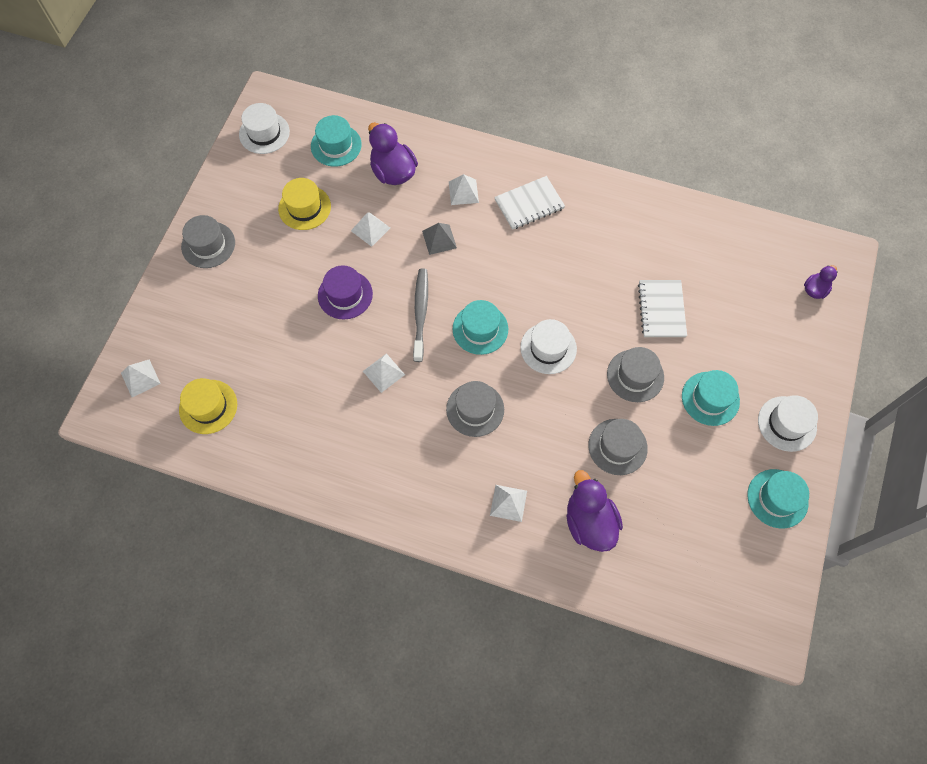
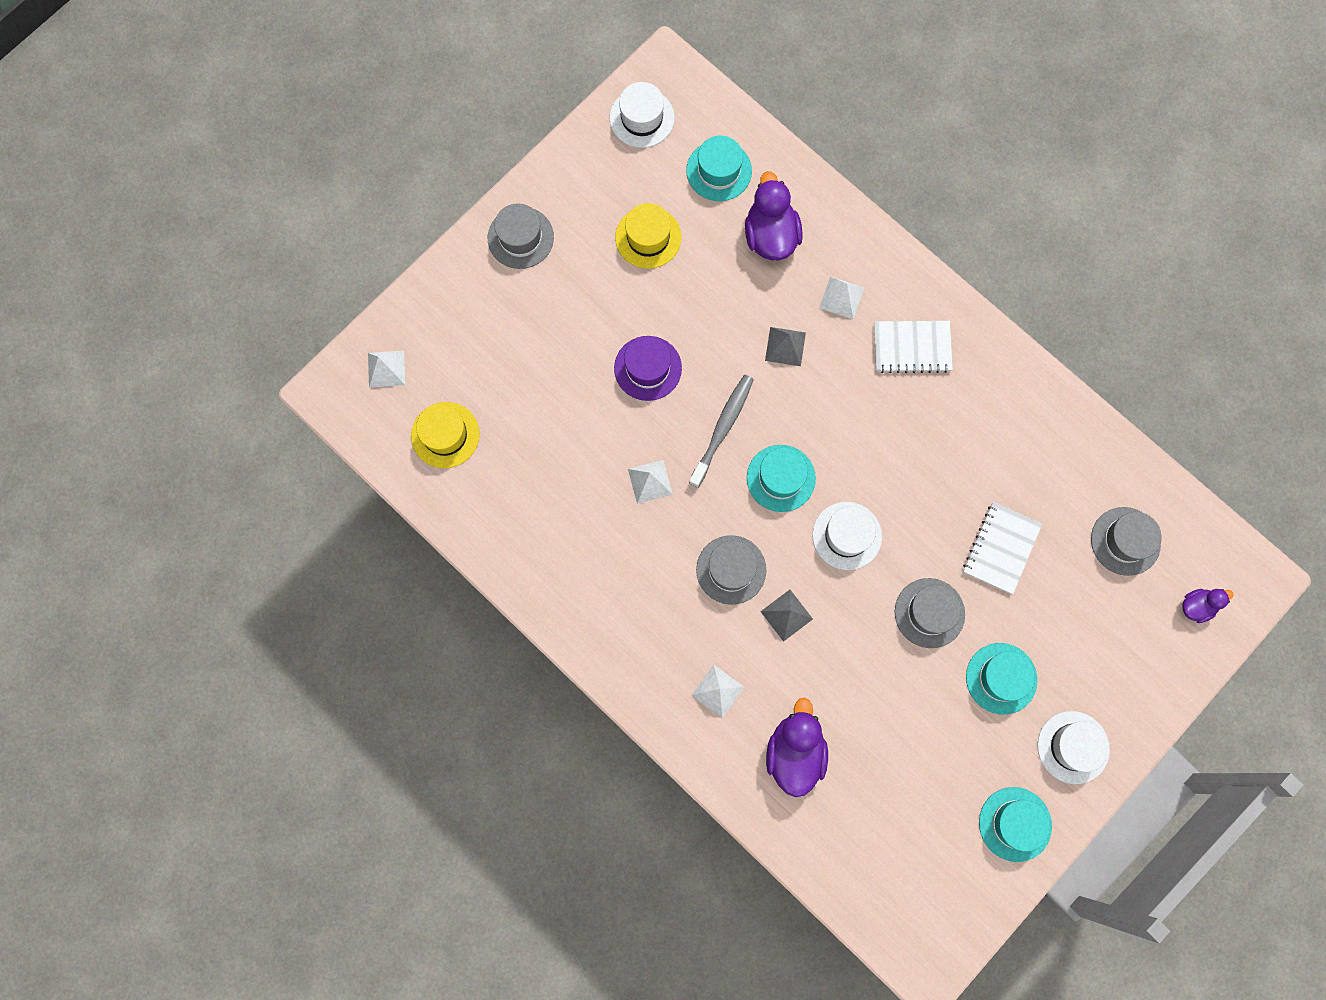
camera: 25 degrees right, 10 degrees up
(370, 229) = (712, 298): white pyramid -> none
(532, 423) = (786, 615): none -> grey pyramid
(617, 446) = (867, 684): grey hat -> grey hat (1125, 541)

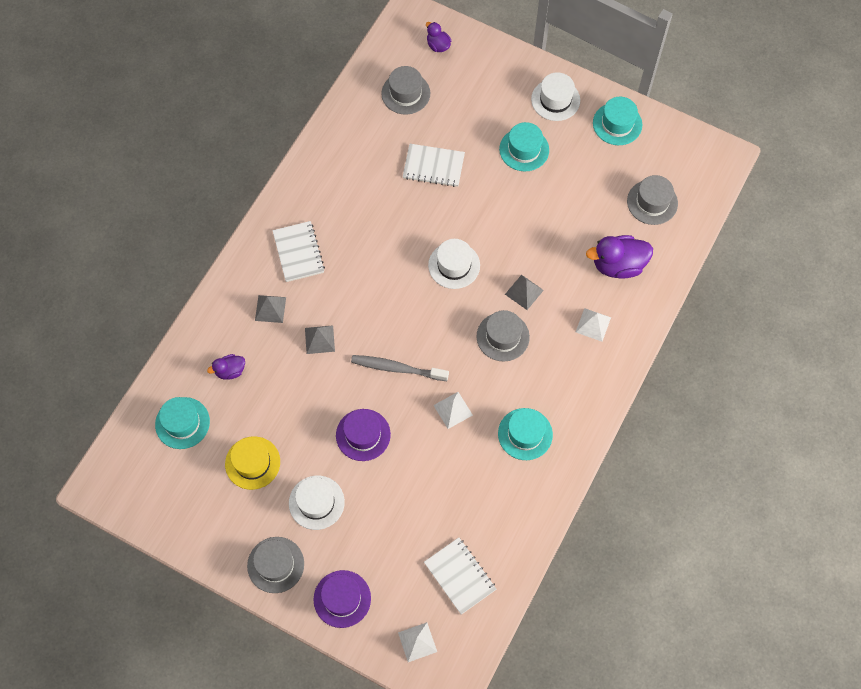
camera: 105 degrees left, 10 degrees down
(445, 435) = (460, 576): yellow hat -> white notebook
(460, 300) = (342, 599): none -> purple hat
(642, 118) = (146, 495): white hat -> white hat (316, 502)
(770, 235) = (230, 371): purple duck -> purple duck, size x0.55
(781, 478) = (424, 319): turquoise hat -> turquoise hat (525, 434)
(841, 297) = (270, 309): white pyramid -> grey pyramid
(929, 613) = (493, 201): grey hat -> grey hat (652, 202)

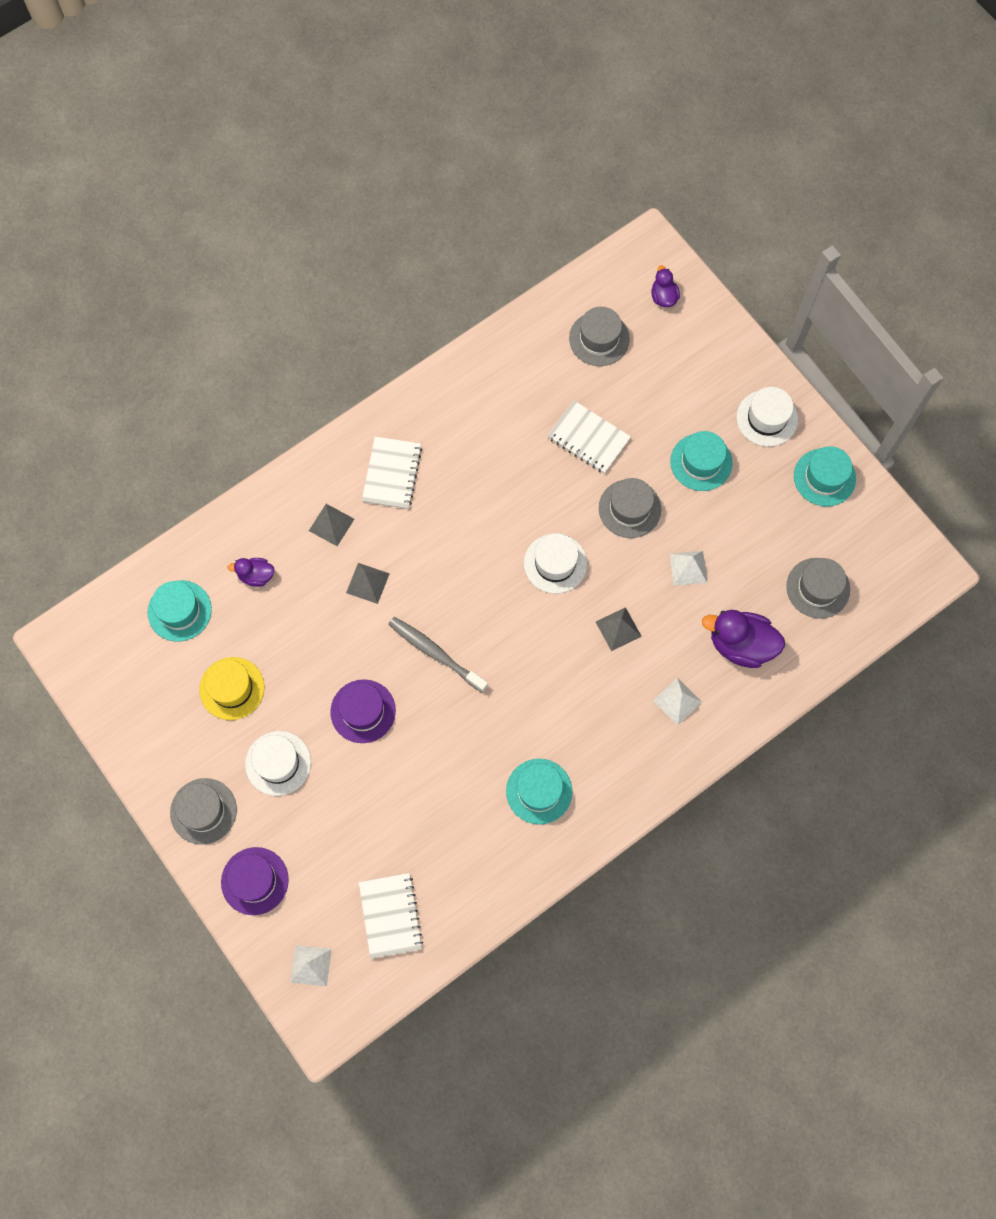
camera: 25 degrees right, 5 degrees up
(453, 410) = (473, 728): white pyramid -> white pyramid (688, 568)
(503, 336) = (569, 669): grey hat -> grey hat (629, 508)

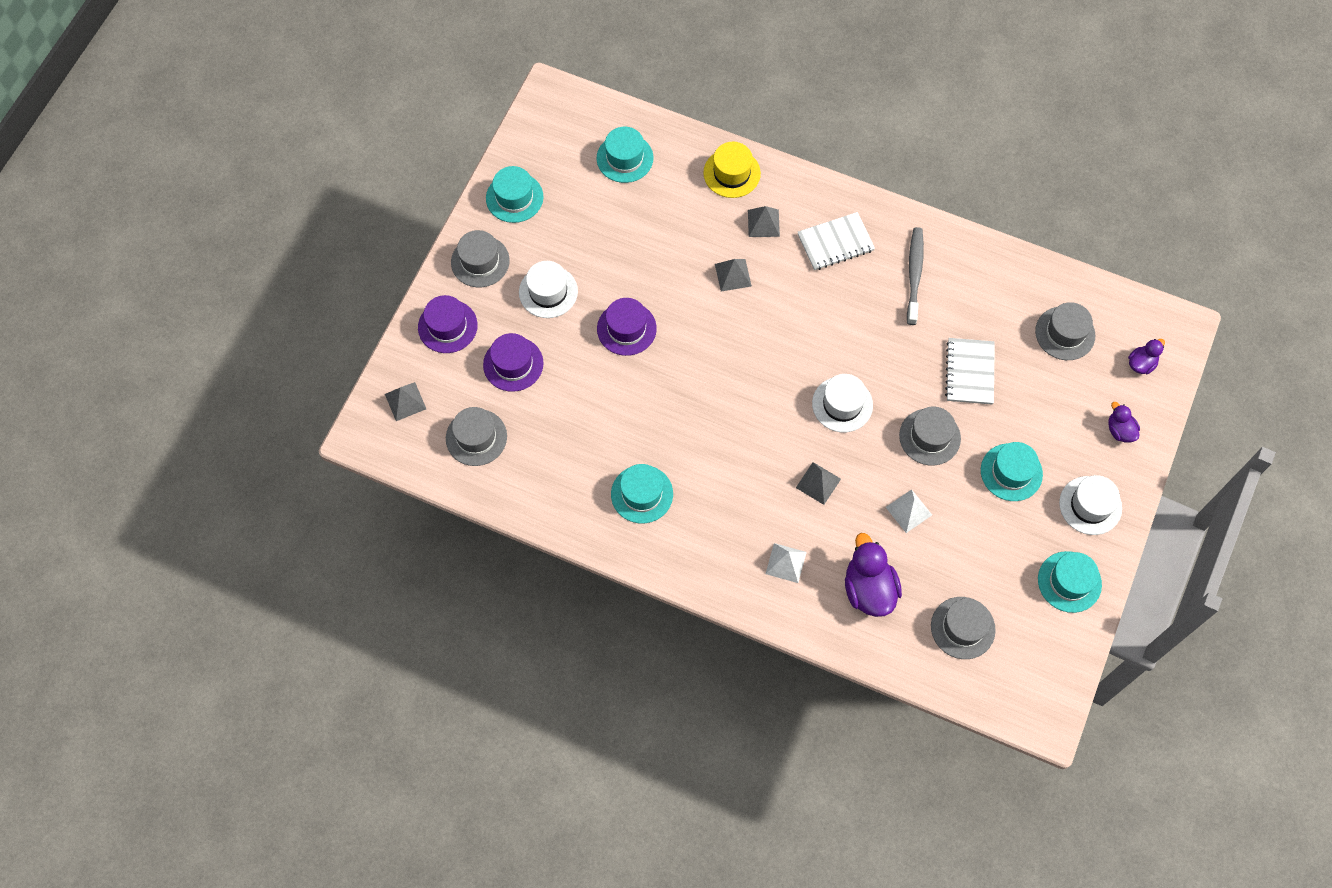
camera: 60 degrees right, 5 degrees down
(154, 739) = (514, 197): none -> turquoise hat
(232, 688) = (587, 227): yellow hat -> yellow hat (732, 173)
(256, 575) = (687, 194): purple duck -> purple duck (1120, 430)
(311, 965) = (405, 401): white pyramid -> grey pyramid
(334, 838) = (513, 364): none -> purple hat
(390, 916) = (476, 437): white notebook -> grey hat
(435, 653) = (707, 355): grey toothbrush -> grey toothbrush (914, 274)

